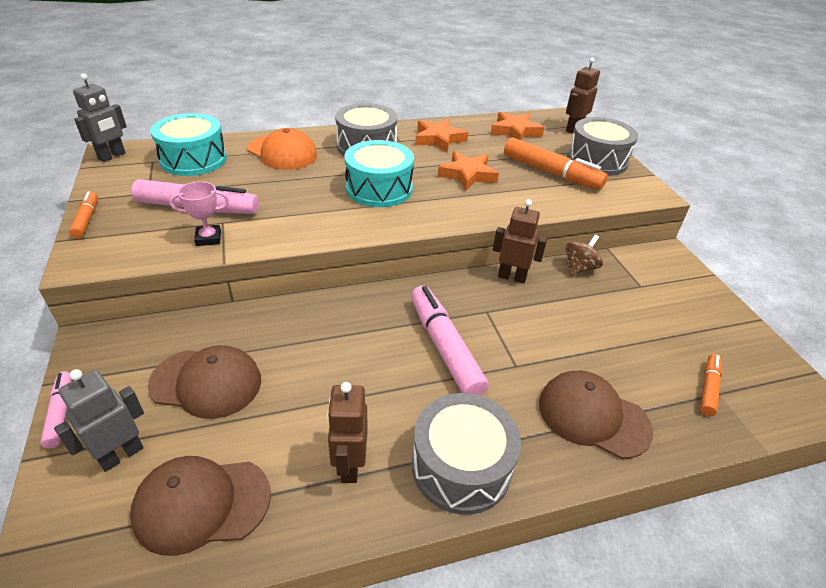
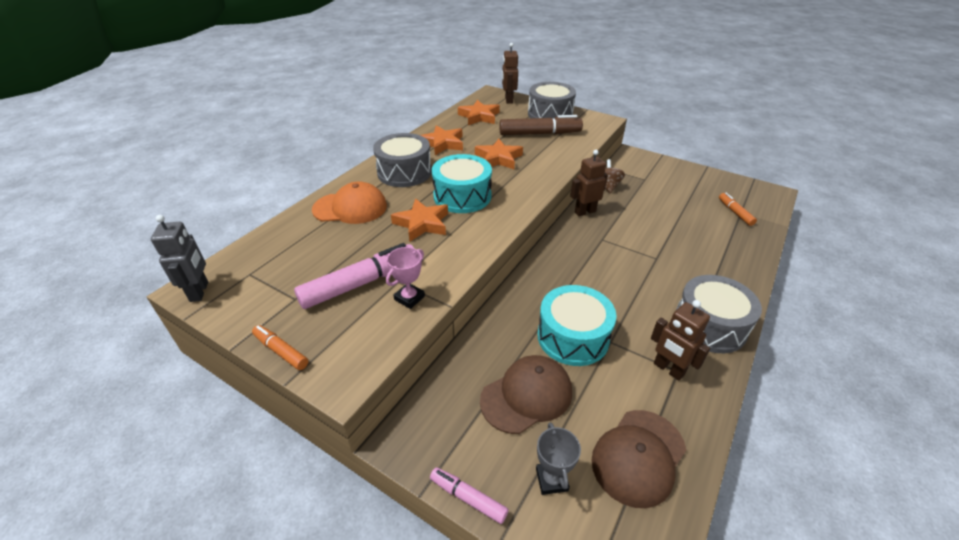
camera: 40 degrees left, 0 degrees up
(121, 455) = (551, 479): grey robot -> grey trophy
(193, 159) = (285, 252): turquoise drum -> turquoise drum (573, 337)
(311, 192) = (422, 223): none -> orange star
(444, 347) = (613, 273): pink marker -> none
(551, 173) = (539, 133): orange marker -> brown marker
(593, 416) = (718, 258): brown cap -> none

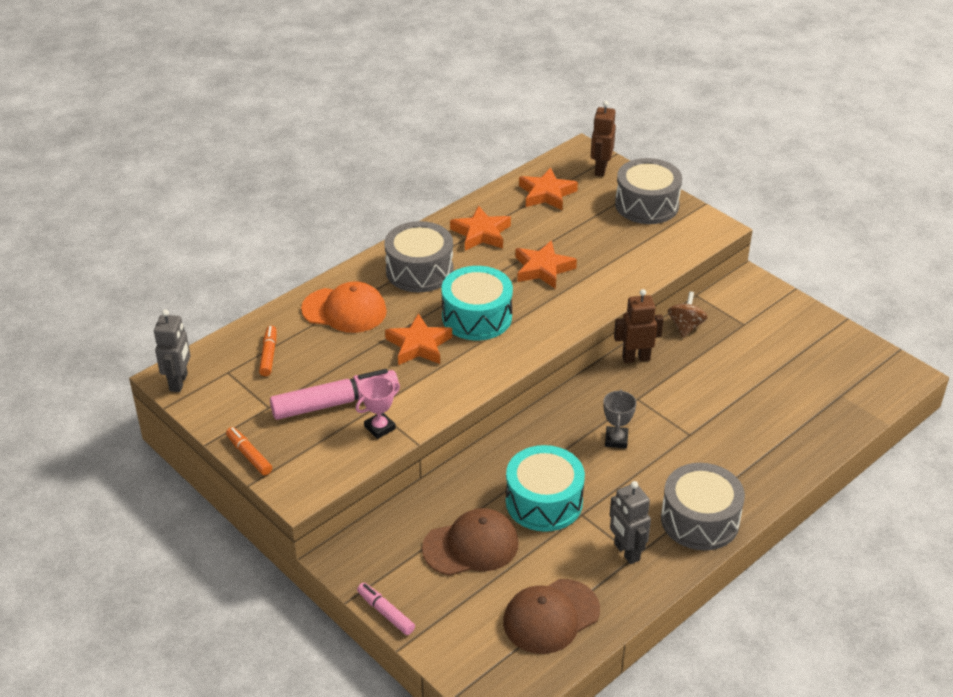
camera: 15 degrees right, 0 degrees up
(539, 133) = (615, 237): brown marker -> none
(551, 479) = (463, 616): grey trophy -> grey trophy (616, 440)
(668, 369) = (626, 552): brown robot -> grey robot
(735, 212) = (832, 394): orange marker -> orange marker (268, 355)

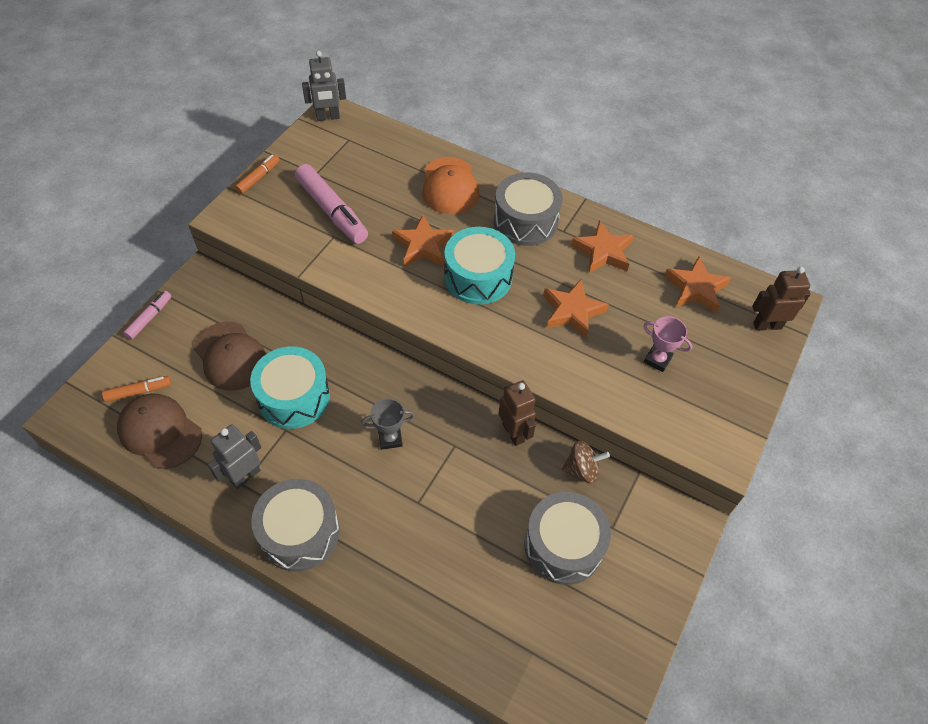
camera: 70 degrees right, 15 degrees up
(268, 355) = (376, 156): orange marker -> orange marker (138, 391)
(379, 428) = (310, 246): pink trophy -> pink trophy (657, 360)
(646, 205) = (728, 380): grey drum -> grey drum (563, 545)

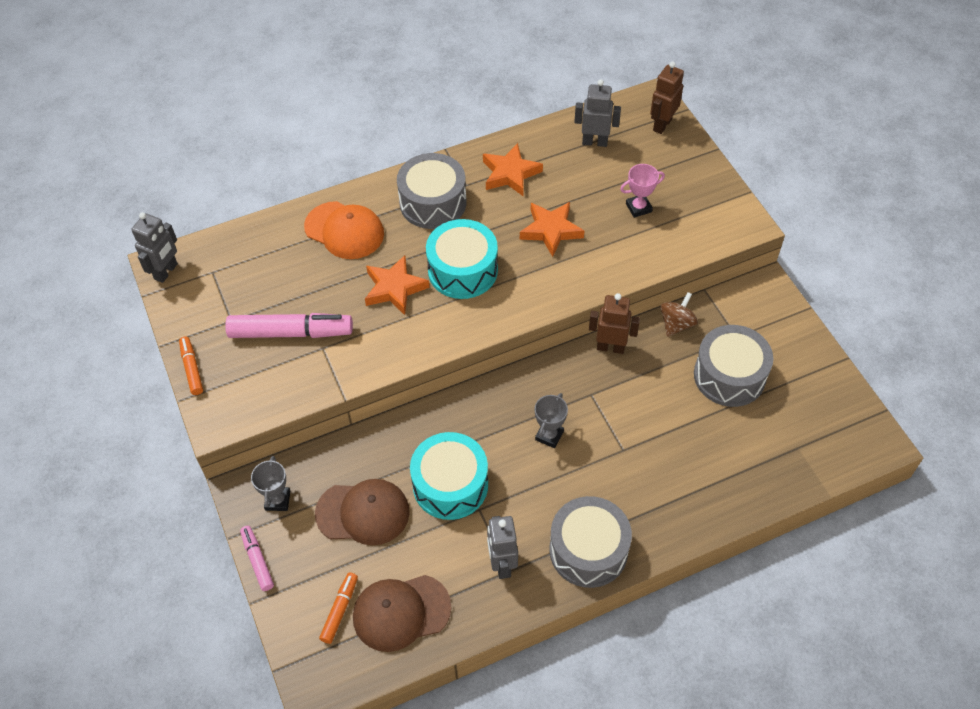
camera: 50 degrees left, 0 degrees up
(206, 299) = (277, 500): none -> grey trophy
(695, 288) = (595, 142): orange star -> grey robot

